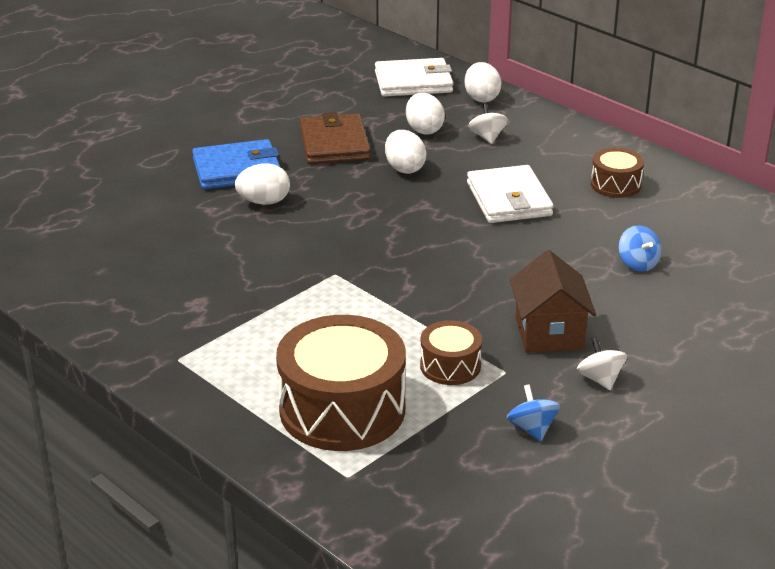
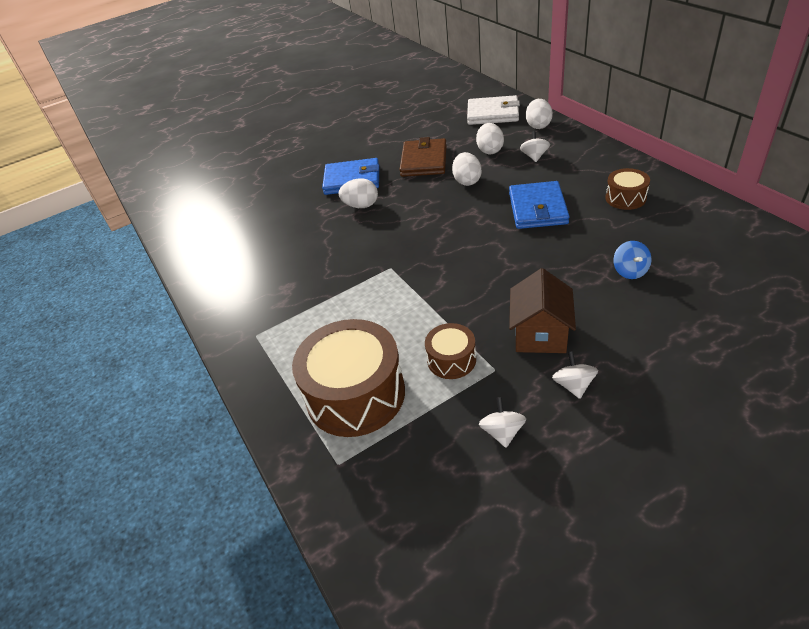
camera: 20 degrees right, 10 degrees up
(509, 199) = (537, 208): white wallet -> blue wallet
(532, 429) = (502, 432): blue spinning top -> white spinning top

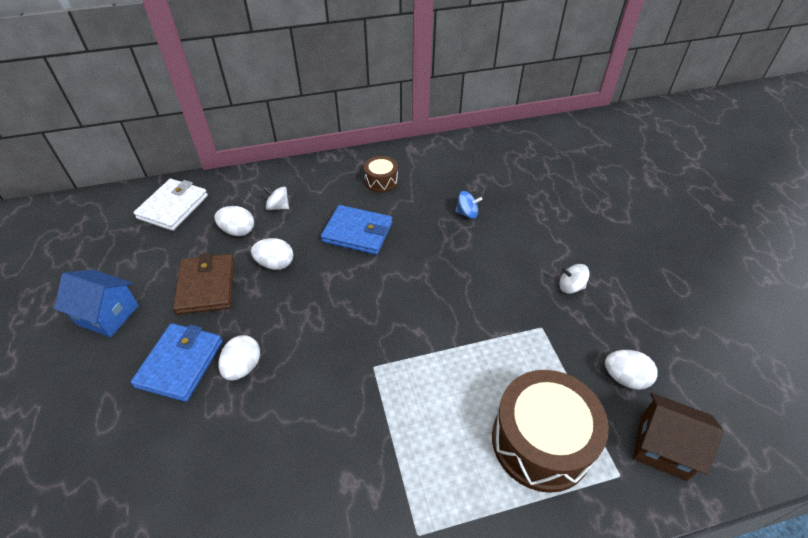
camera: 80 degrees left, 5 degrees up
(377, 137) = (108, 315): none -> blue house
(424, 161) = (206, 286): brown wallet -> brown wallet turned 60 degrees clockwise
(451, 360) = (521, 353): brown drum -> none
(502, 432) = (606, 343): white spinning top -> none
(538, 125) = (229, 186): white egg -> white egg (625, 378)
(540, 334) = (513, 286): brown house -> brown house (662, 447)

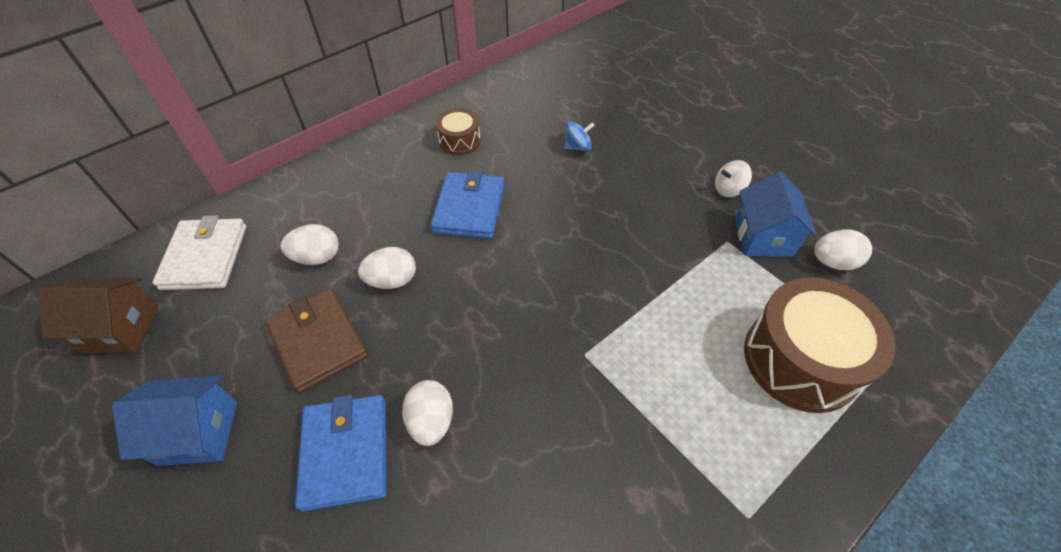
camera: 25 degrees left, 5 degrees up
(278, 207) = (351, 210): white spinning top -> none
(357, 232) = (469, 208): blue wallet -> blue wallet turned 75 degrees counterclockwise
(575, 335) = (763, 237): none -> blue house
(662, 447) = (905, 316): brown house -> brown house (121, 329)

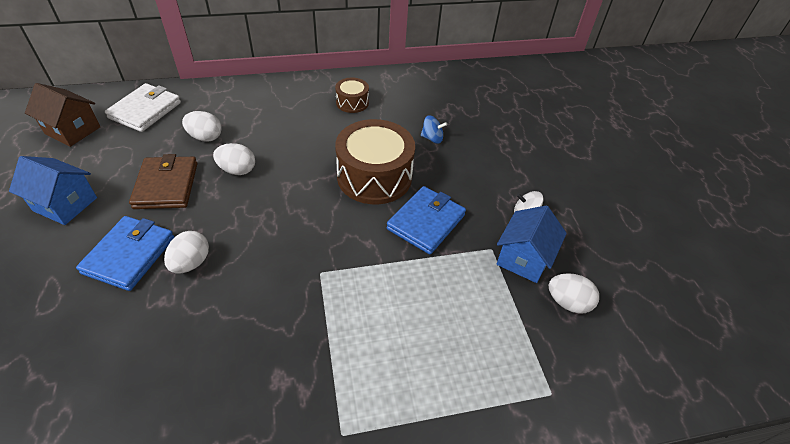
camera: 25 degrees right, 5 degrees down
(469, 208) = (322, 147): blue wallet -> blue wallet (426, 222)
(801, 359) = (477, 355): brown drum -> brown drum (374, 176)

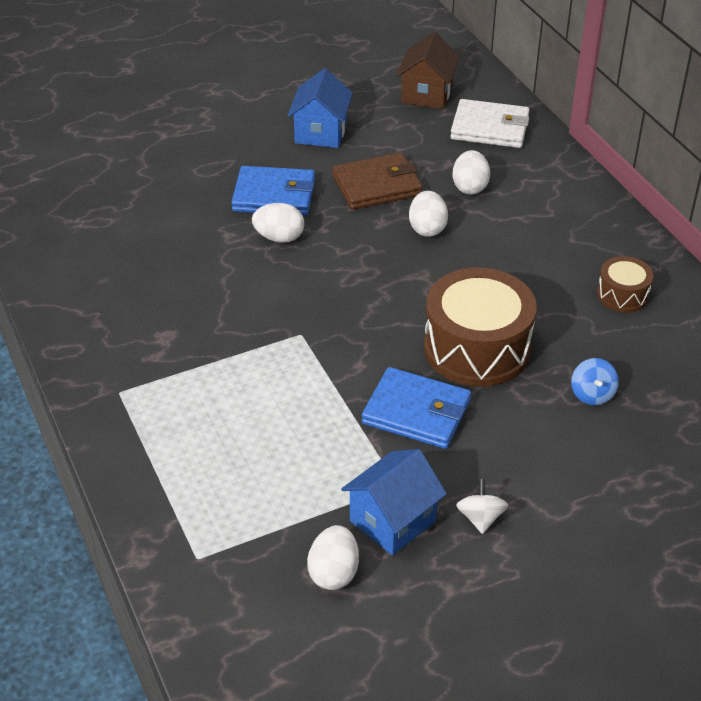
camera: 80 degrees right, 5 degrees down
(523, 258) = (392, 521): blue house -> blue house turned 60 degrees counterclockwise

